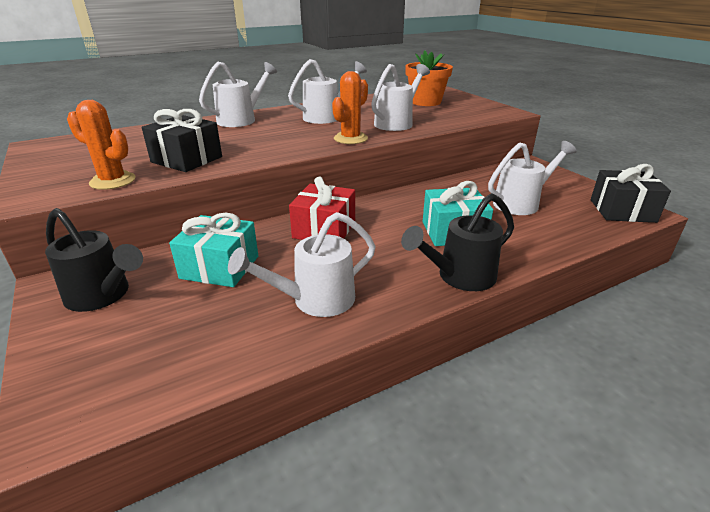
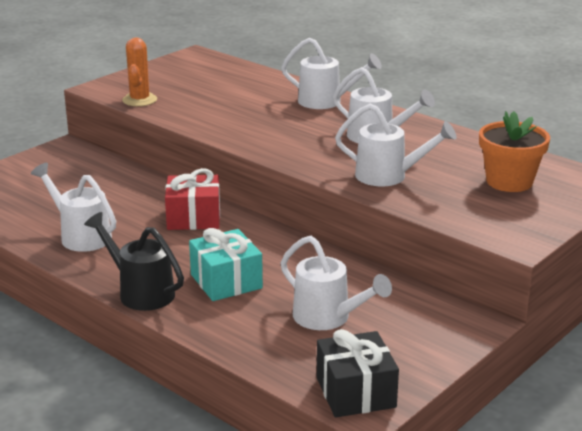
camera: 70 degrees right, 5 degrees down
(102, 296) = (58, 165): black watering can -> none
(187, 159) = (199, 110): black gift -> none
(220, 267) = (110, 191): turquoise gift -> none
(350, 138) = (308, 161): orange cactus -> none

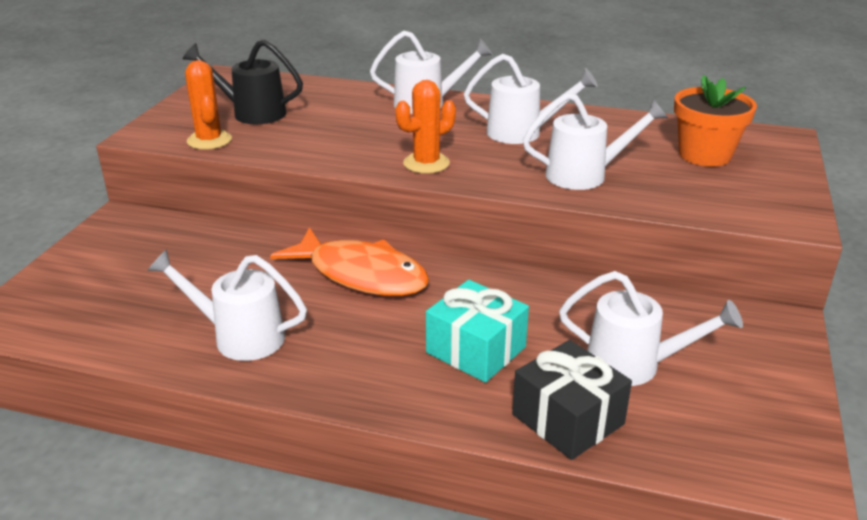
camera: 25 degrees left, 5 degrees up
(141, 292) = (386, 396): black watering can -> black watering can (252, 113)
(193, 218) = (361, 274): red gift -> orange fish
(276, 144) = (426, 163): none -> orange cactus
(355, 392) = (763, 458): black gift -> black gift (567, 419)

